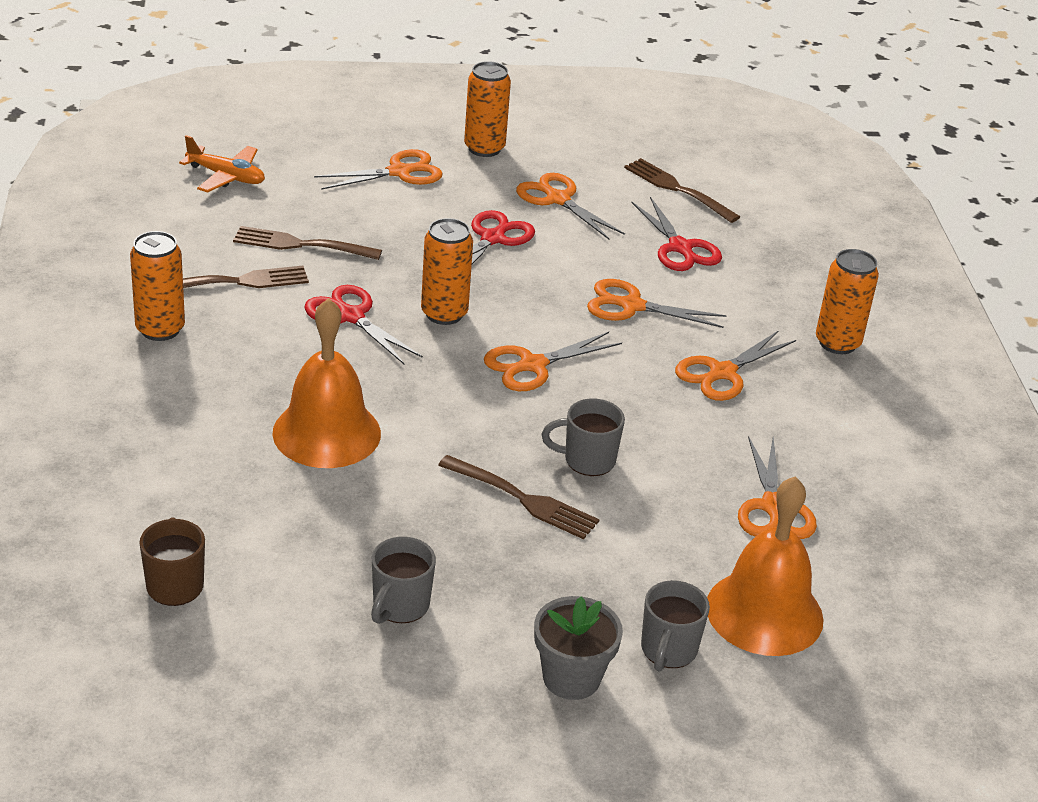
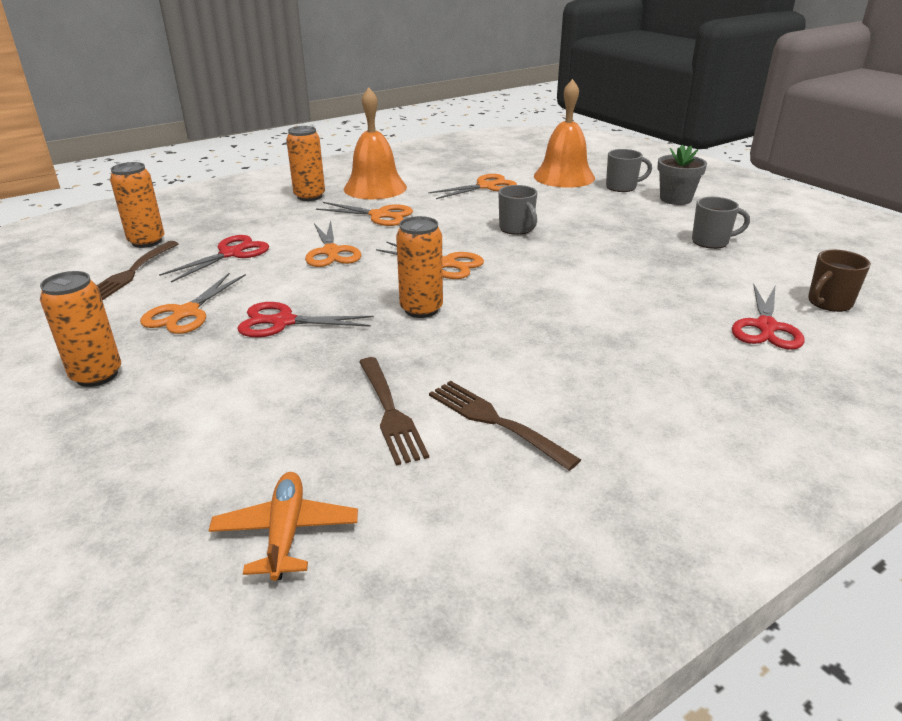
camera: 115 degrees left, 5 degrees down
(160, 329) = (623, 431): orange can -> orange can (147, 241)
(326, 433) = (621, 306): orange bell -> orange bell (375, 188)
(350, 316) = (474, 345): red scissors -> red scissors (766, 327)
(400, 172) = (185, 407): orange scissors -> none
(521, 499) = (578, 236): brown fork -> none

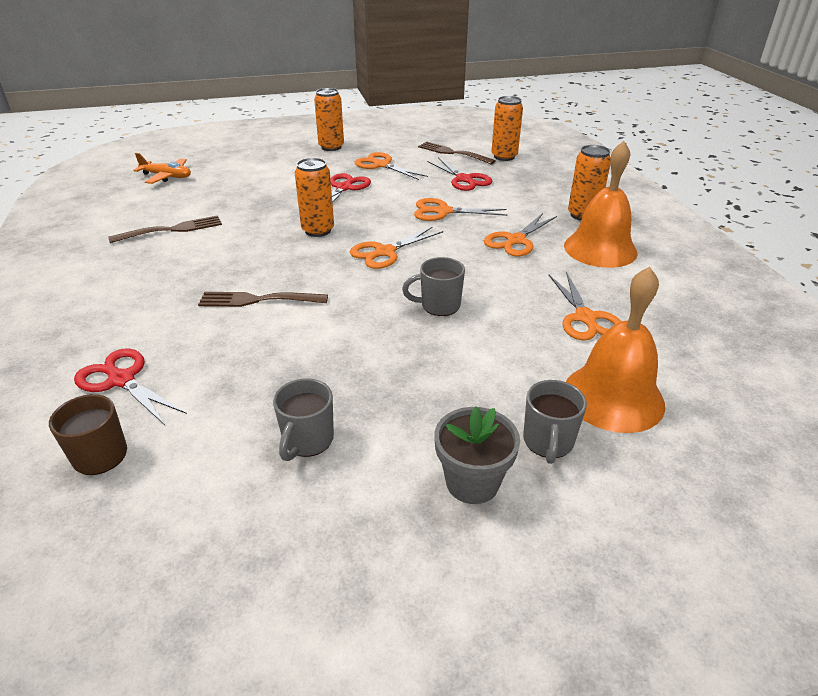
camera: 110 degrees right, 5 degrees up
(389, 411) = (217, 205): brown fork -> brown fork (259, 300)

